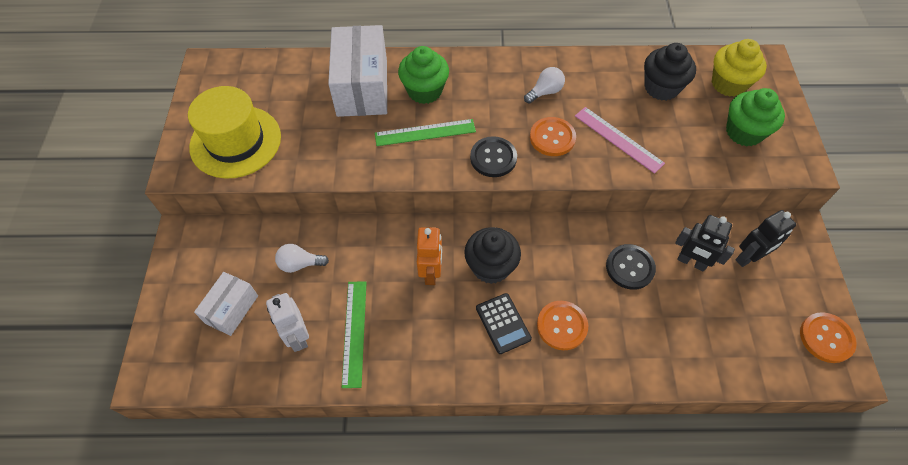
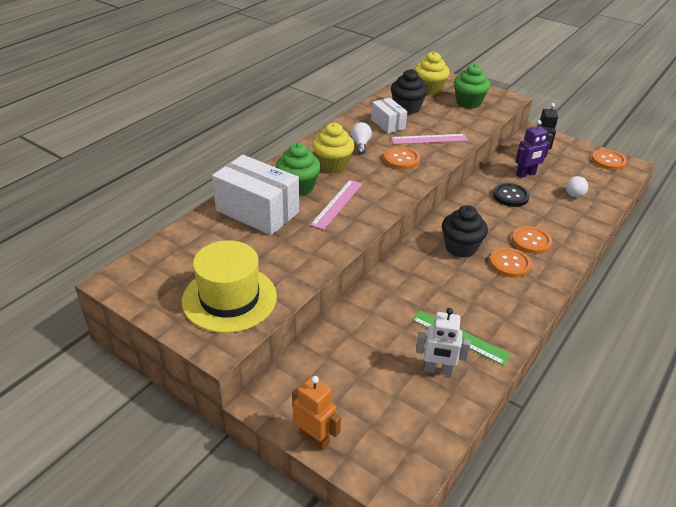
camera: 55 degrees left, 20 degrees down
(231, 309) = (376, 400): white box -> white box (388, 124)
(300, 264) = (369, 339): white light bulb -> white light bulb (575, 193)
(425, 132) = (337, 204): green ruler -> pink ruler
(431, 272) = (441, 276): orange robot -> orange robot (314, 438)
(485, 93) = (332, 165): none -> yellow cupcake
(493, 158) = (392, 187): black button -> none
(503, 323) = (510, 264): black calculator -> orange button
(691, 262) = (526, 174): black robot -> purple robot

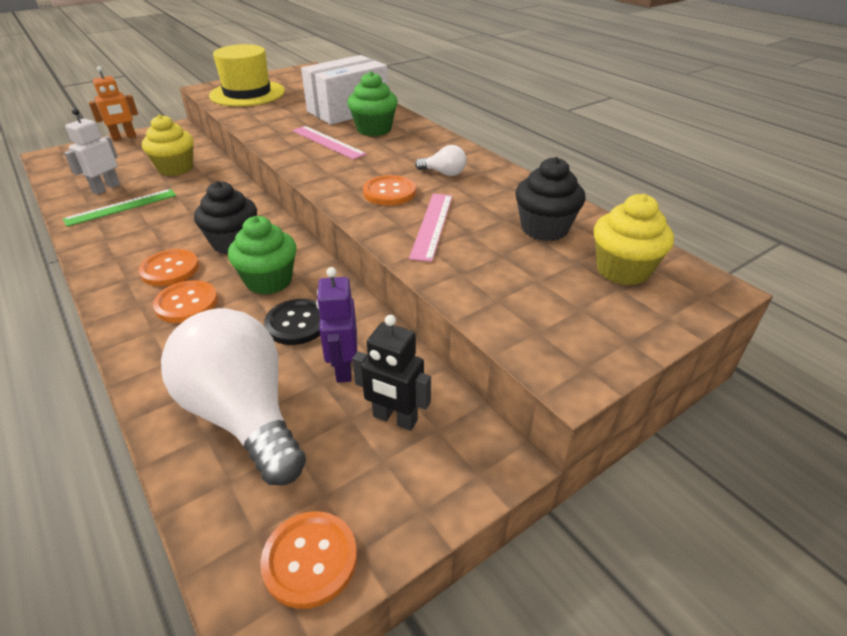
camera: 110 degrees right, 0 degrees up
(332, 165) = (405, 150): yellow cupcake -> yellow cupcake (175, 168)
(388, 124) = (494, 202): white box -> none
(468, 102) = (557, 304): green cupcake -> green cupcake (269, 281)
(575, 193) = (244, 415): white light bulb -> white light bulb, size x2.41

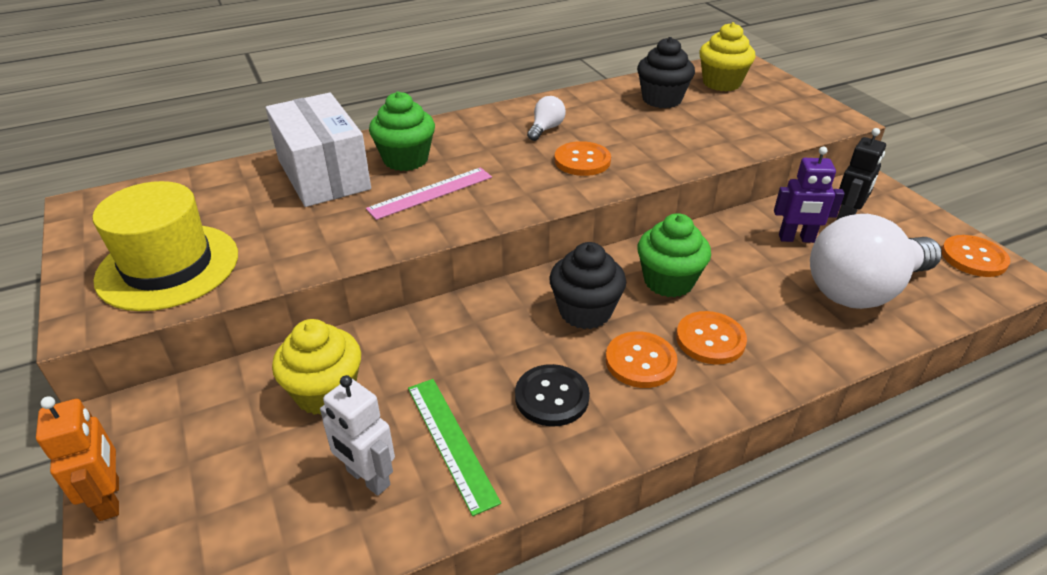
camera: 80 degrees left, 0 degrees up
(297, 323) = (739, 263): black button -> black button (552, 397)
(432, 225) = (652, 145): pink ruler -> none

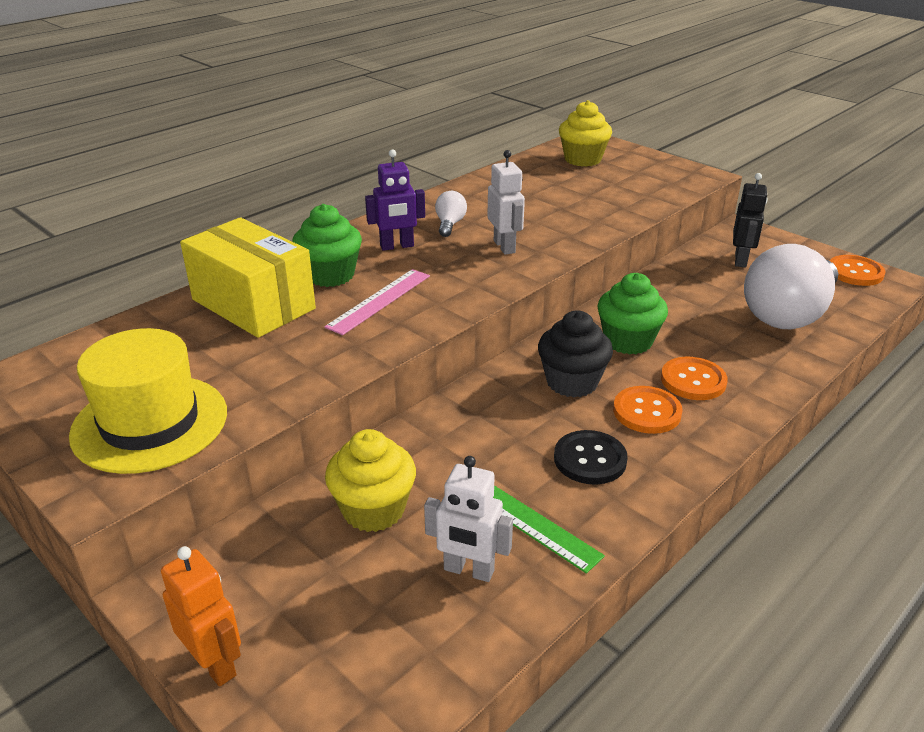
camera: 20 degrees left, 5 degrees down
(323, 174) = (253, 304): white box -> yellow box
(582, 161) = (504, 247): orange button -> white robot
(662, 99) = (539, 181): black cupcake -> none
(796, 239) = (711, 284): purple robot -> purple robot (397, 246)

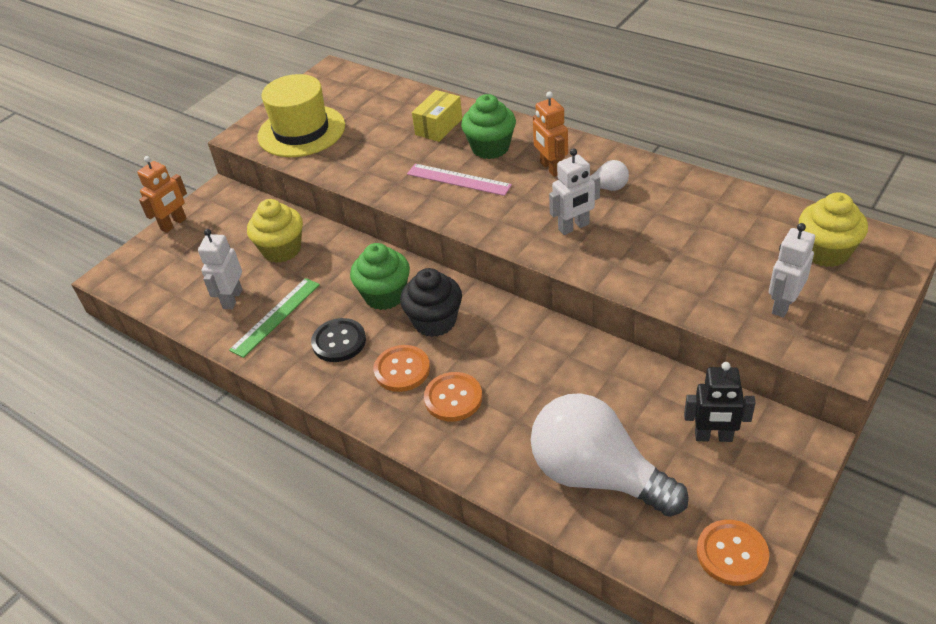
camera: 85 degrees right, 10 degrees up
(253, 304) = (439, 127): yellow box -> yellow box, size x0.56
(397, 246) = (550, 168): purple robot -> orange robot
(628, 341) = (507, 351): green cupcake -> green cupcake (385, 295)
(640, 182) = (783, 305): none -> white robot

